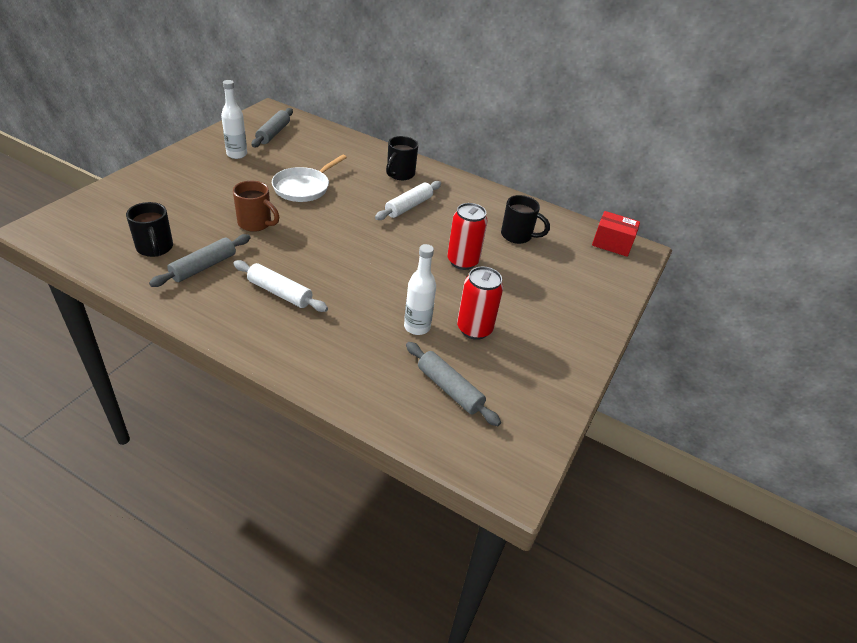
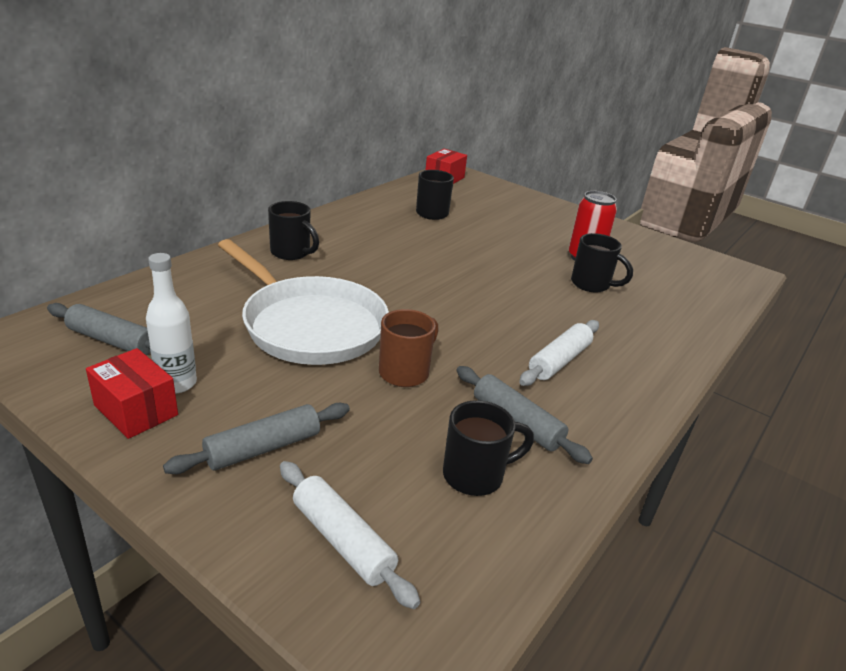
camera: 80 degrees left, 10 degrees down
(214, 148) = (136, 410): none -> red box
(304, 187) = (309, 325): white pan -> white pan, size x1.63
(408, 206) = (371, 258): white rolling pin -> white rolling pin (342, 540)
(417, 327) = (591, 284): white bottle -> black mug
(449, 389) = (668, 282): grey rolling pin -> grey rolling pin (263, 448)
(462, 261) = (480, 246): red can -> none

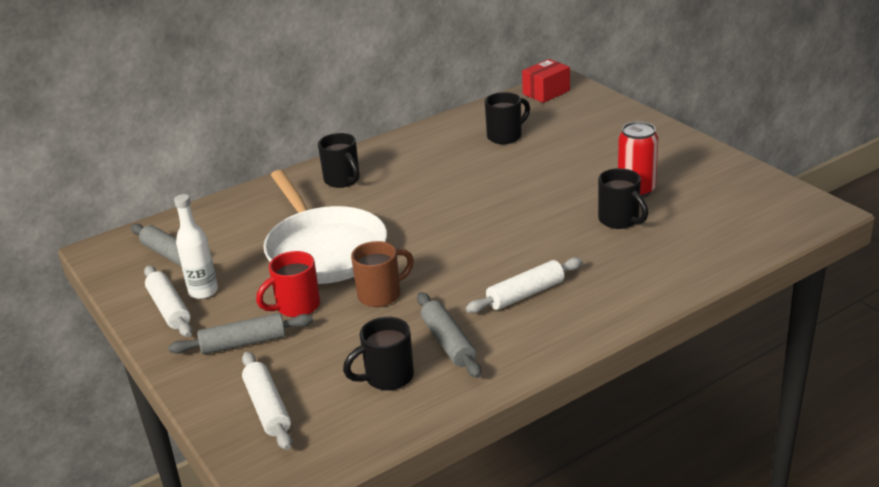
camera: 25 degrees right, 0 degrees up
(136, 410) = (169, 309): red box -> white rolling pin
(311, 394) = (296, 307): none -> red mug
(475, 475) = (387, 377): black mug -> black mug turned 150 degrees clockwise

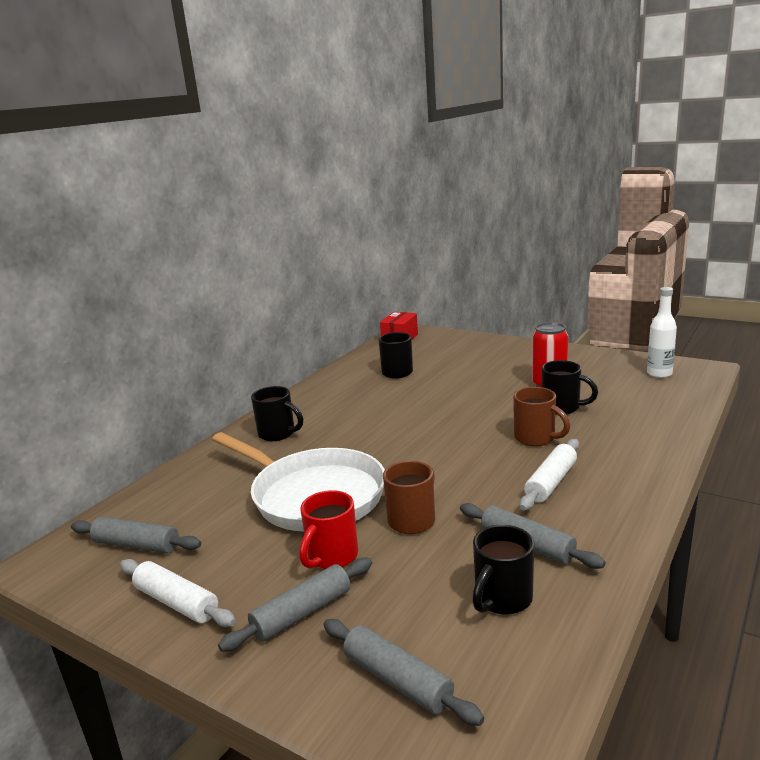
camera: 25 degrees left, 10 degrees down
(203, 291) = (206, 571): white bottle -> white bottle (659, 374)
(267, 408) = (397, 680): white rolling pin -> grey rolling pin
(559, 247) = (536, 438): none -> brown mug

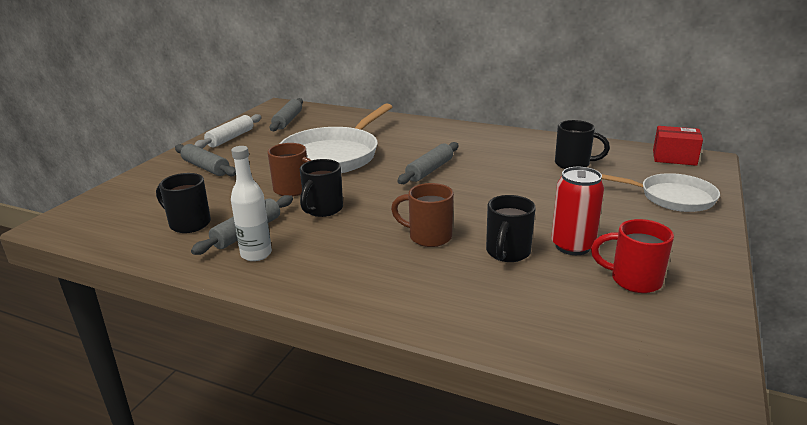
camera: 80 degrees right, 5 degrees up
(278, 434) = (428, 134): black mug -> black mug (323, 210)
(332, 557) = (257, 169): red mug -> red mug (633, 280)
(397, 680) = (136, 196): grey rolling pin -> grey rolling pin (429, 170)
(472, 348) = (672, 197): none -> white pan
(536, 438) = (428, 237): brown mug -> brown mug turned 75 degrees clockwise
(551, 482) = (340, 243): white rolling pin -> none
(659, 374) = (655, 336): white bottle -> white bottle (256, 254)

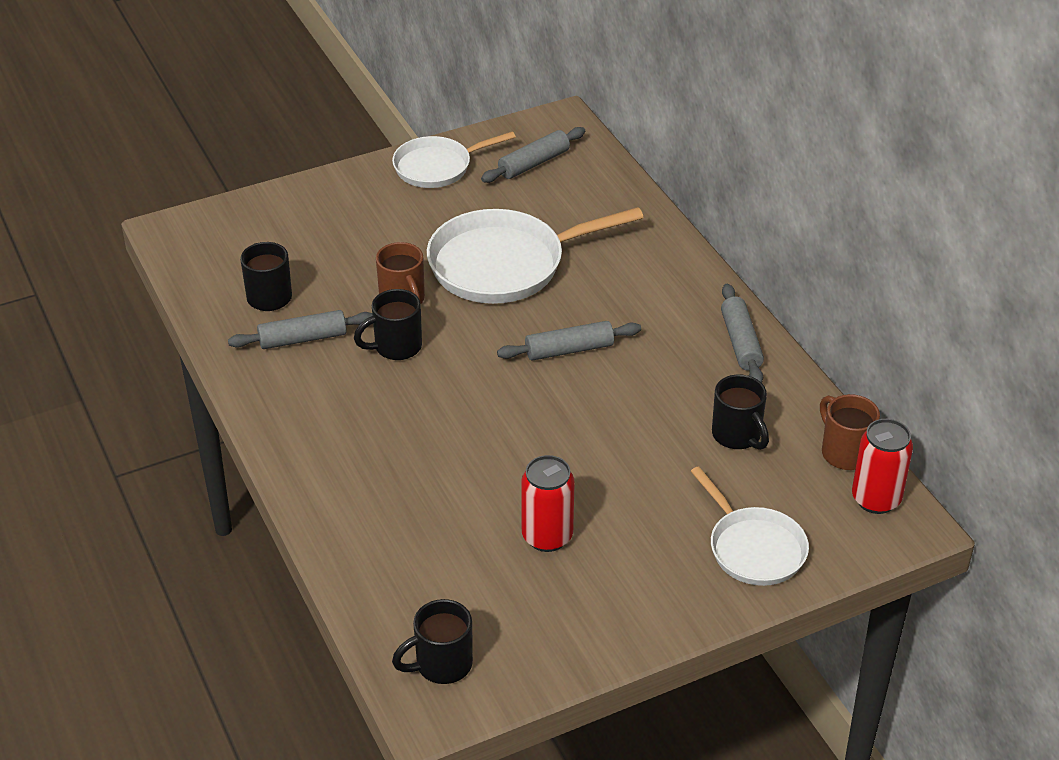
camera: 40 degrees right, 15 degrees up
(205, 168) = (361, 212): grey rolling pin -> grey rolling pin (740, 342)
(230, 138) = (437, 167): white rolling pin -> white pan
(256, 254) = (282, 372): white bottle -> none
(428, 237) = (441, 443): brown mug -> brown mug (844, 452)
(507, 253) = (479, 505): black mug -> black mug (441, 665)
(633, 280) = (536, 604): red mug -> none
(674, 158) = (876, 499): red box -> red can

